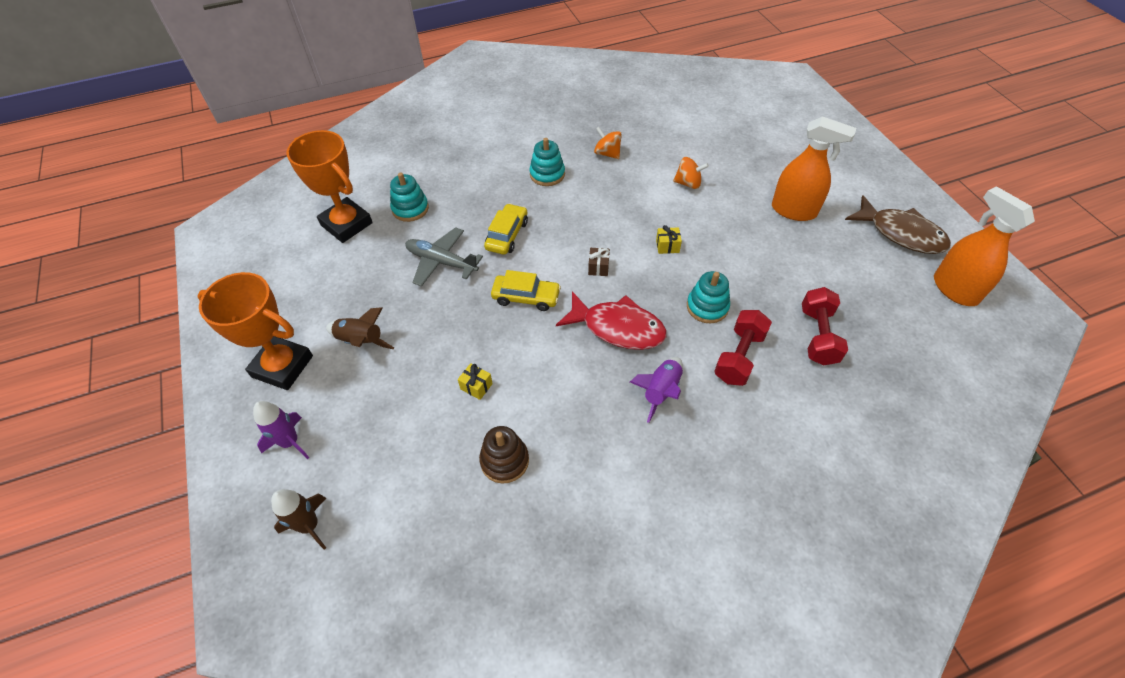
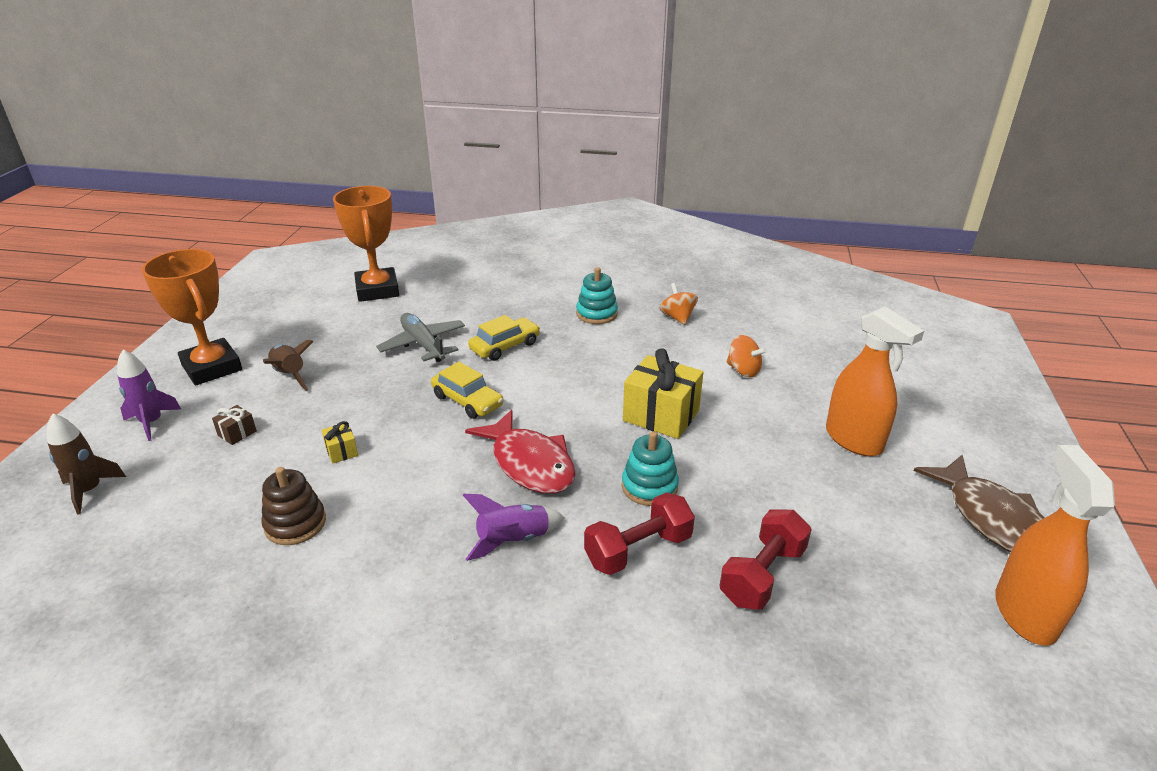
camera: 30 degrees right, 20 degrees down
(410, 209) = (441, 297): turquoise stacking toy -> none
(598, 267) = (566, 405): brown gift -> brown gift (237, 433)
(667, 246) = (661, 415): yellow gift -> yellow gift, size x2.22

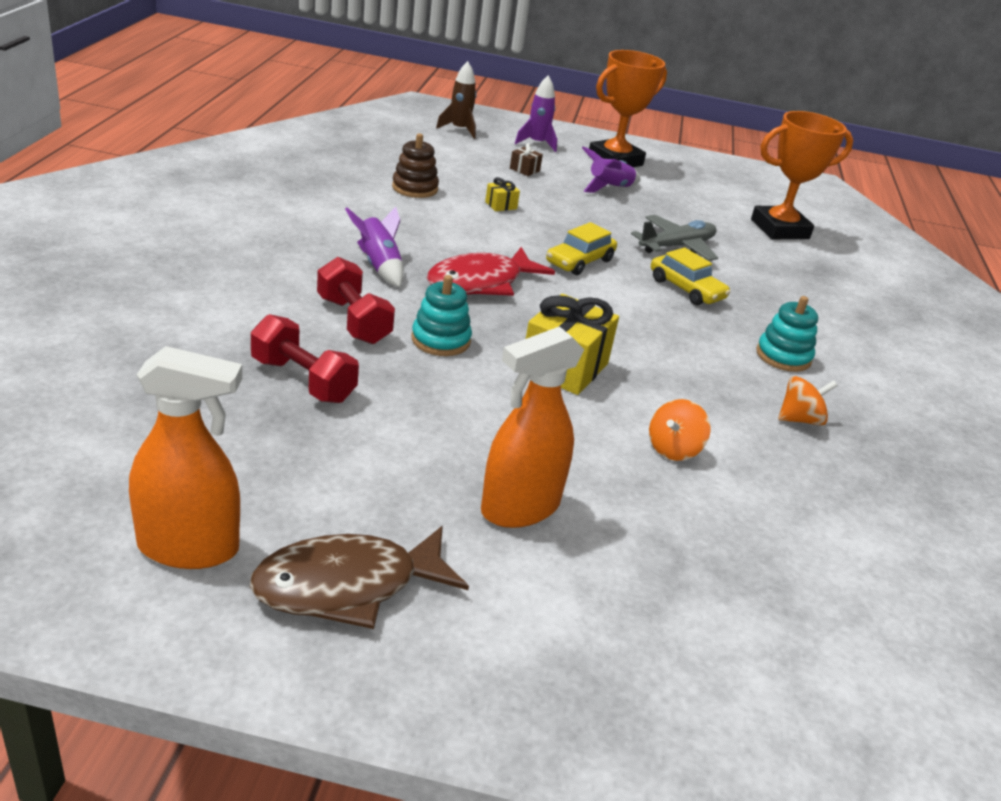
camera: 85 degrees right, 0 degrees up
(289, 375) = (609, 188): brown rocket -> purple rocket

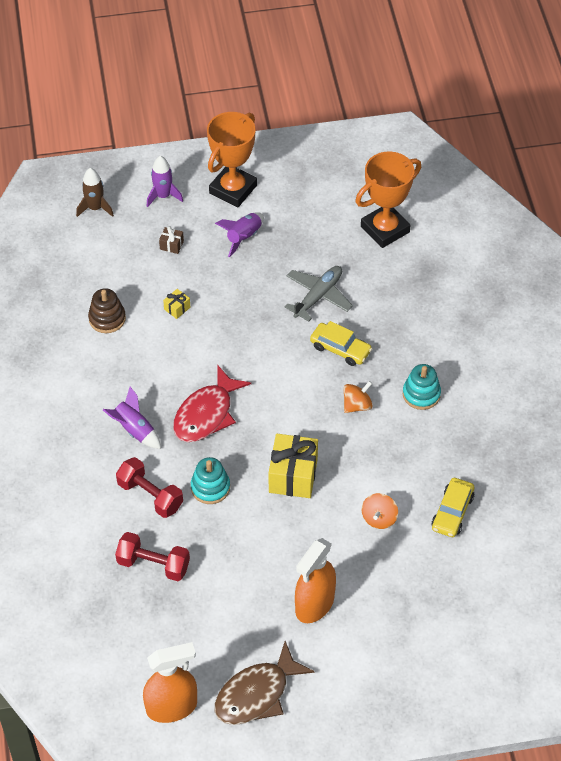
camera: 15 degrees left, 20 degrees up
(579, 261) = (259, 353): yellow car -> yellow car (452, 512)
(800, 419) = (444, 454): orange spinning top -> orange spinning top (357, 405)

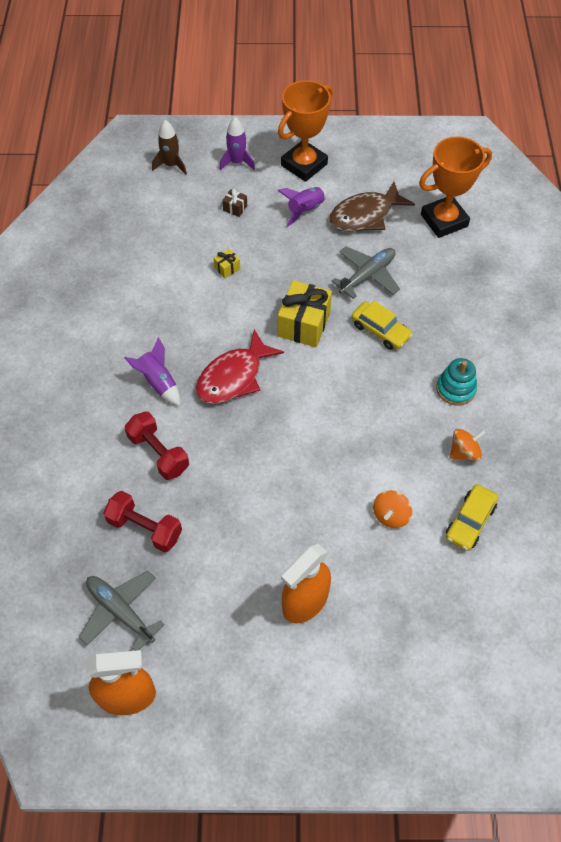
camera: 10 degrees right, 5 degrees up
(107, 319) = (158, 269): brown stacking toy -> none
(148, 639) = (120, 611): none -> grey plane
(210, 487) = (221, 454): turquoise stacking toy -> none
(257, 694) = (223, 697): brown fish -> brown fish (365, 215)
(293, 475) = (308, 455): yellow gift -> yellow gift (304, 324)
(357, 405) = (387, 390): orange spinning top -> orange spinning top (464, 452)

